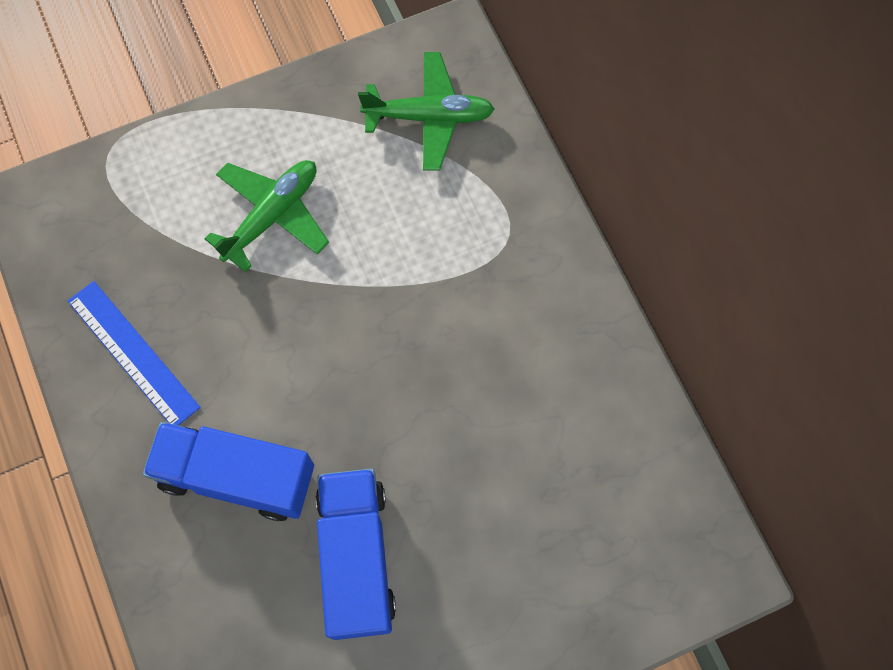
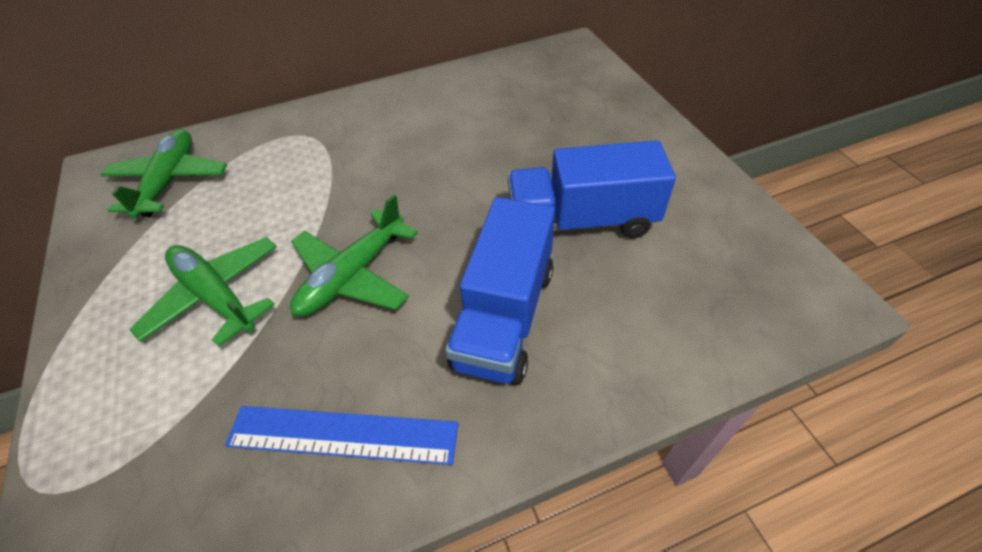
camera: 85 degrees left, 20 degrees down
(133, 353) = (342, 435): blue ruler -> blue ruler turned 45 degrees clockwise
(291, 331) = (353, 275): none -> green plane

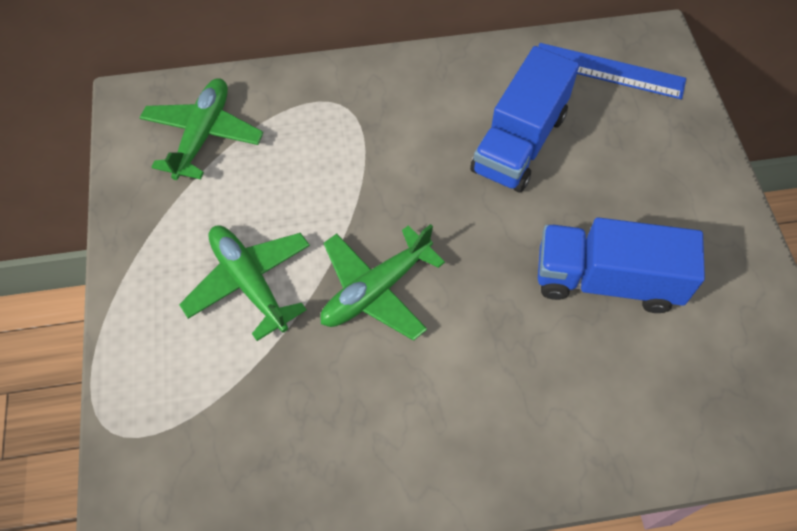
camera: 10 degrees right, 10 degrees up
(342, 435) = (354, 444): blue ruler -> blue ruler (608, 71)
(504, 316) = (510, 367): blue truck -> blue truck (519, 143)

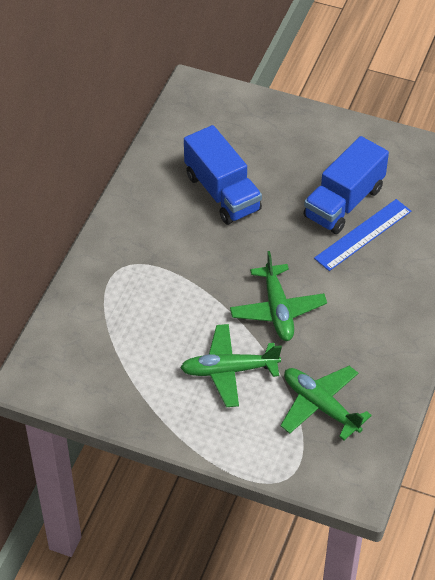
camera: 60 degrees left, 10 degrees down
(203, 135) = (91, 351): green plane -> green plane (320, 406)
(608, 71) = (201, 123): blue ruler -> blue ruler (363, 235)

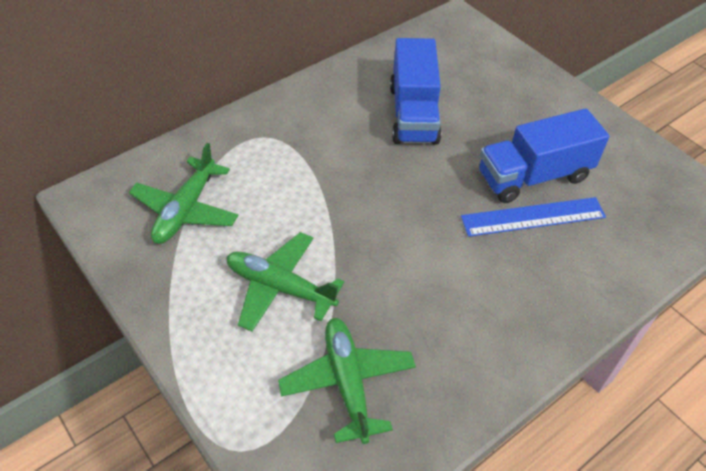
camera: 30 degrees right, 0 degrees up
(277, 310) = (381, 250): green plane -> green plane (186, 210)

